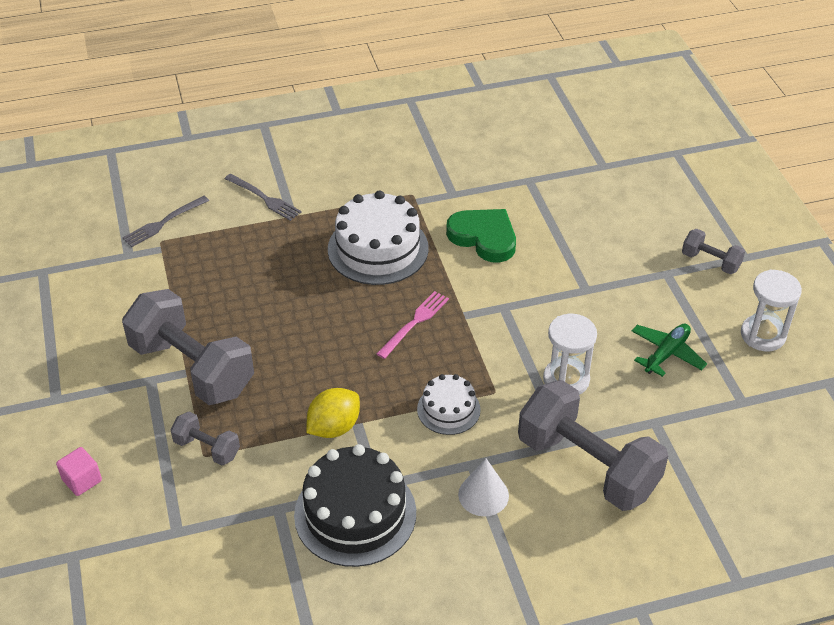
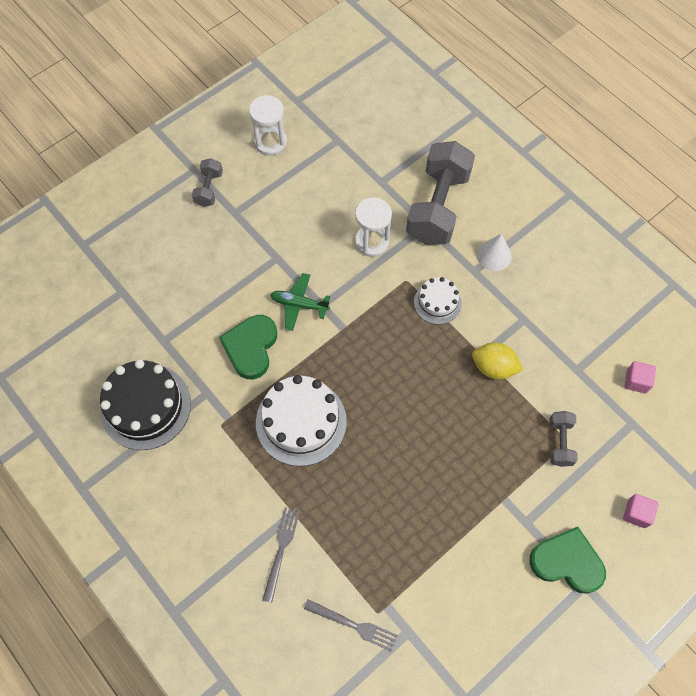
camera: 115 degrees left, 20 degrees up
(87, 395) = (567, 562): none -> green heart
(192, 368) = (498, 496): grey dumbbell -> none
(222, 564) = (636, 381): none -> pink cube
(355, 513) = (552, 322): black cake -> black cake (145, 406)
(414, 323) = (368, 358): pink fork -> none
(666, 354) = (316, 191): green plane -> green plane (299, 304)

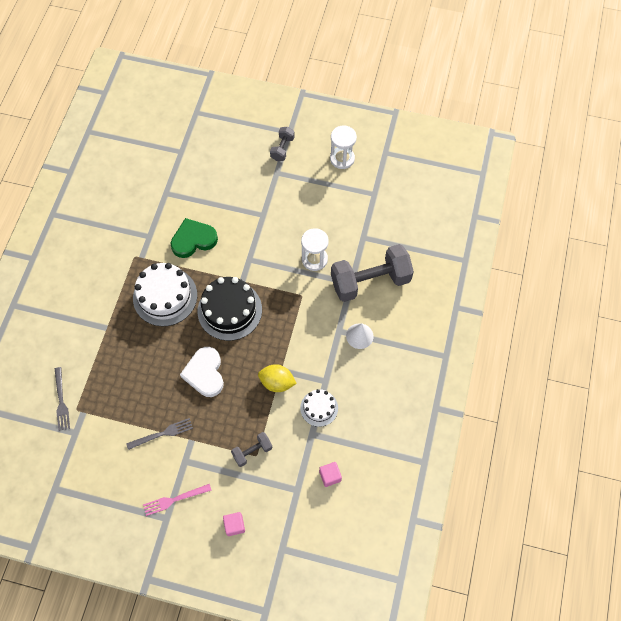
camera: 55 degrees right, 0 degrees up
(145, 406) = (119, 211): black cake -> black cake (229, 310)
(209, 189) = (282, 148): grey dumbbell -> grey dumbbell turned 45 degrees counterclockwise
(281, 550) = (81, 335): grey fork -> grey fork (162, 434)
(299, 304) = (240, 247): green plane -> none
(431, 436) = (205, 373): none -> white heart
(437, 302) = (299, 322): white cake -> white cake (319, 408)
(493, 367) = (277, 382): yellow lemon -> yellow lemon turned 60 degrees counterclockwise
(567, 562) = (174, 499): green heart -> pink fork

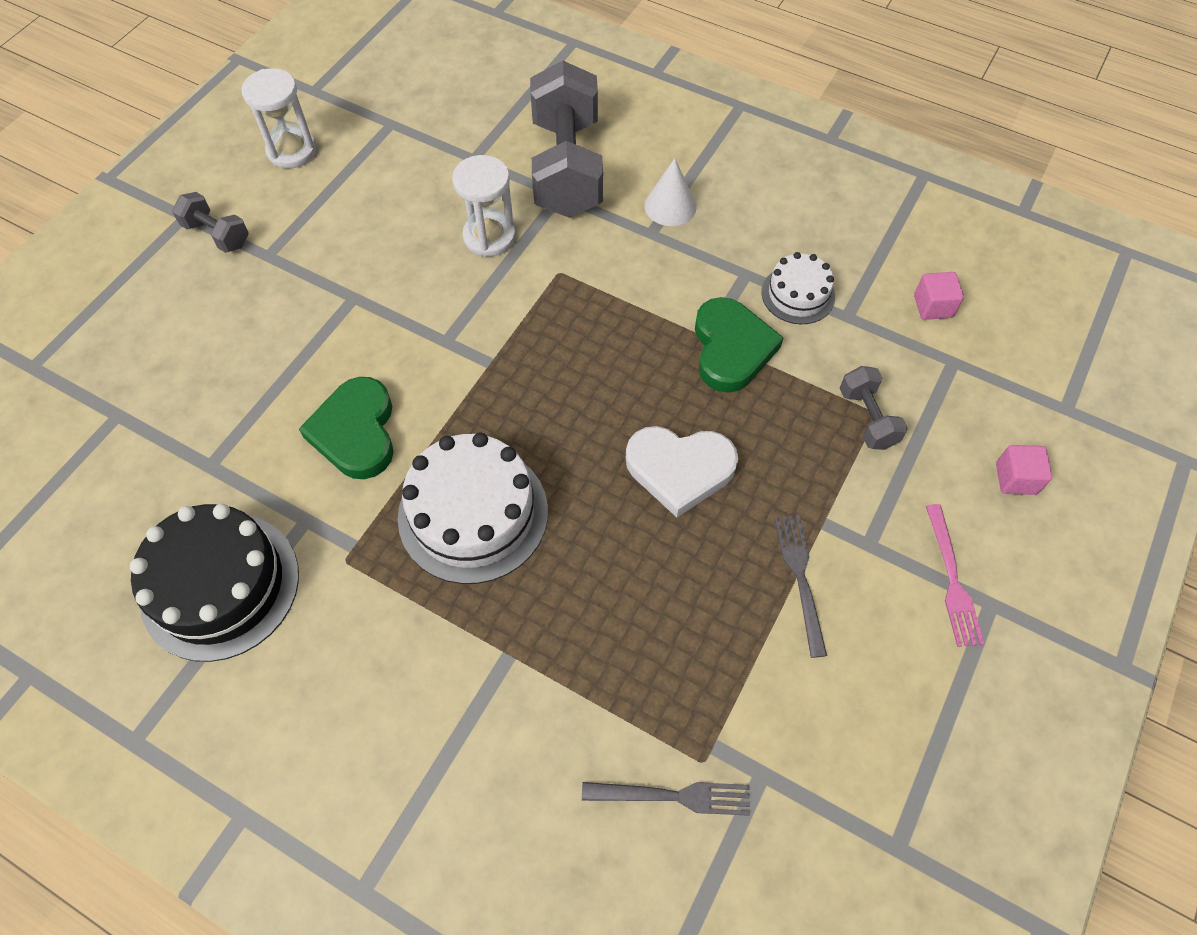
camera: 75 degrees left, 5 degrees down
(229, 310) = (549, 397): black cake -> black cake (220, 585)
(277, 382) = (731, 348): yellow lemon -> green heart

